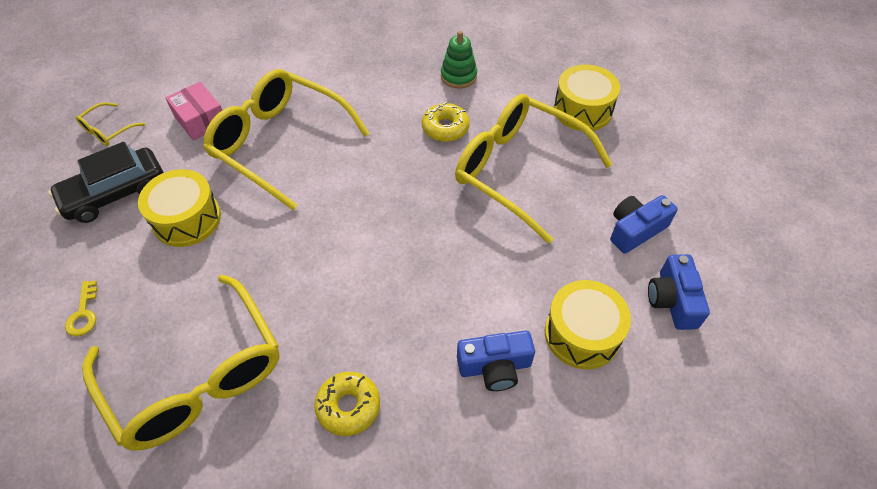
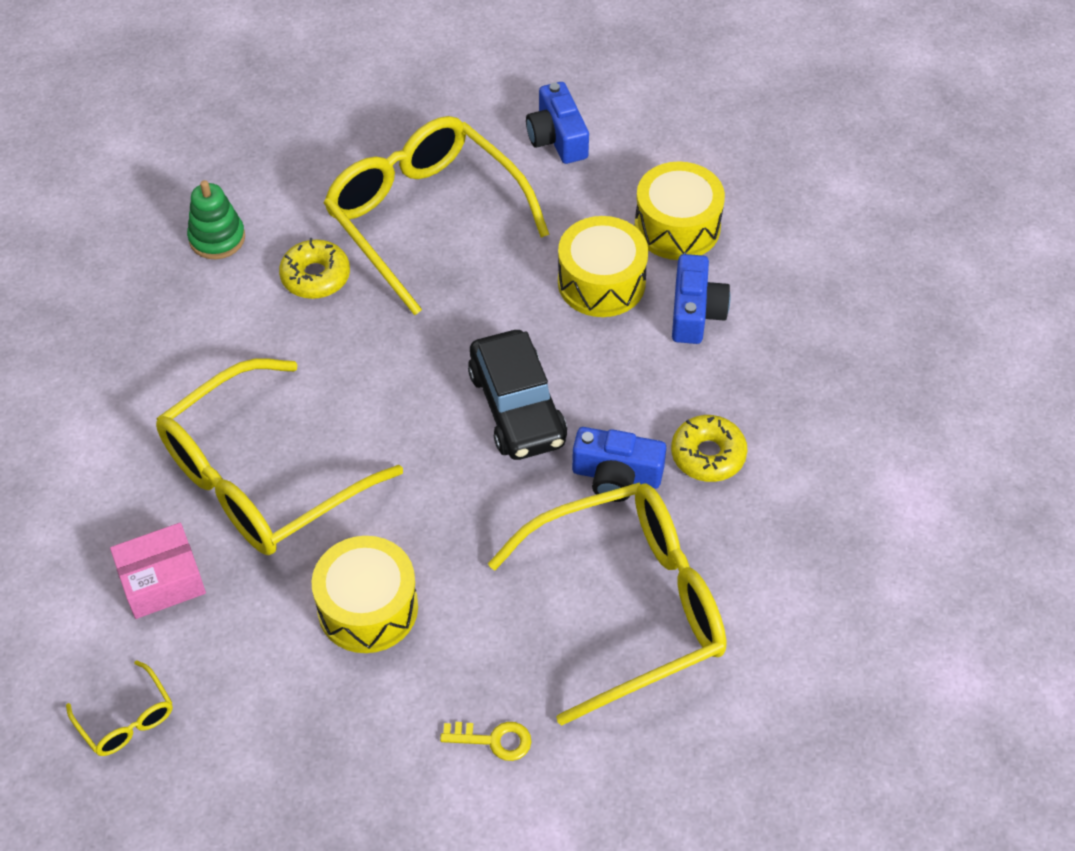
camera: 75 degrees left, 0 degrees up
(115, 193) = (278, 705): black car -> black car (517, 407)
(519, 170) = (425, 218): yellow glasses -> yellow glasses turned 90 degrees clockwise
(582, 110) = (346, 124): yellow drum -> yellow drum (601, 282)
(672, 300) = (659, 139): blue camera -> blue camera (616, 476)

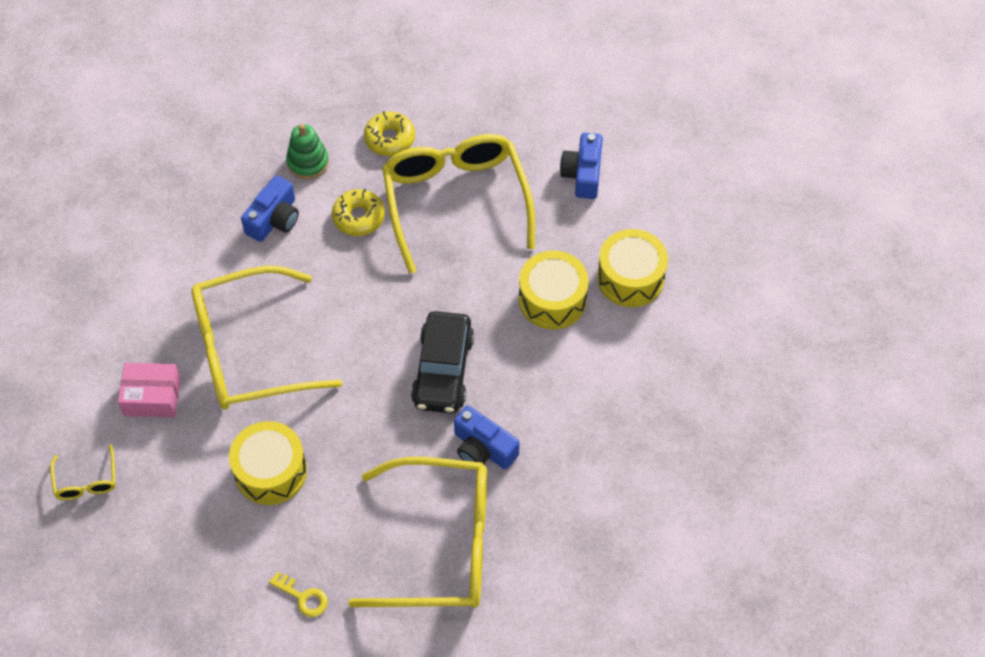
camera: 25 degrees right, 5 degrees up
(695, 312) = (606, 349): blue camera -> blue camera (274, 219)
(708, 455) = (554, 459): yellow donut -> yellow donut (390, 139)

